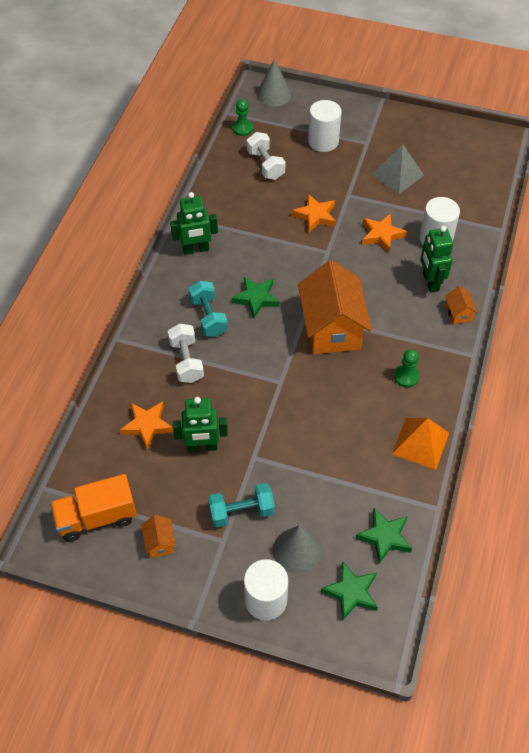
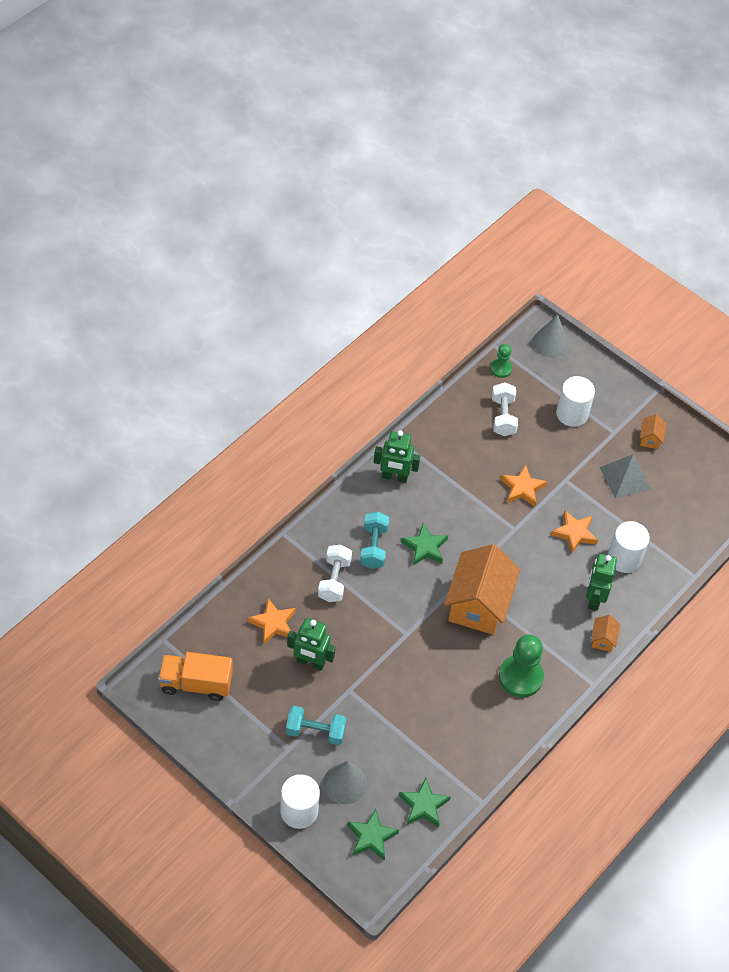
camera: 20 degrees right, 0 degrees up
(160, 543) = (237, 727): orange house -> orange house (650, 438)
(406, 376) = (520, 677): green pawn -> green pawn, size x1.82
(420, 443) = (499, 741): orange pyramid -> none

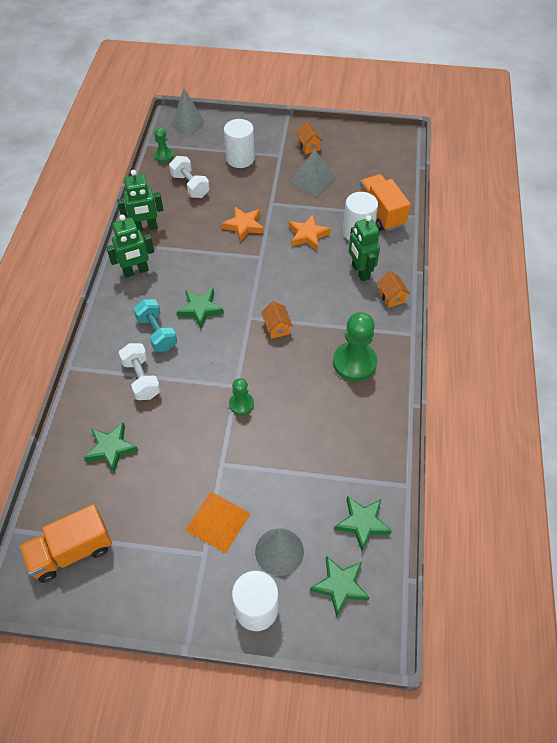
camera: 30 degrees left, 0 degrees up
(273, 623) = (111, 449): orange star -> green star
(310, 662) = (169, 461): green robot -> green robot (145, 228)
(315, 731) = (218, 521): turquoise dumbbell -> orange pyramid
(399, 652) = (241, 404): none -> green pawn
(478, 604) = (276, 327): orange house -> orange house, size x0.42
(663, 552) = (381, 213): none -> orange truck

